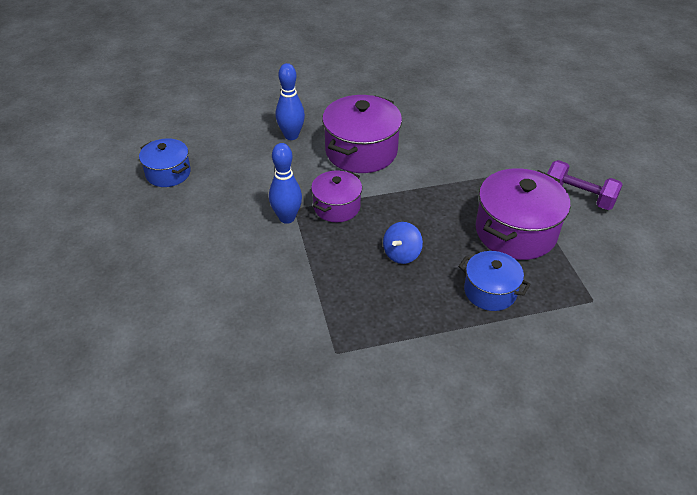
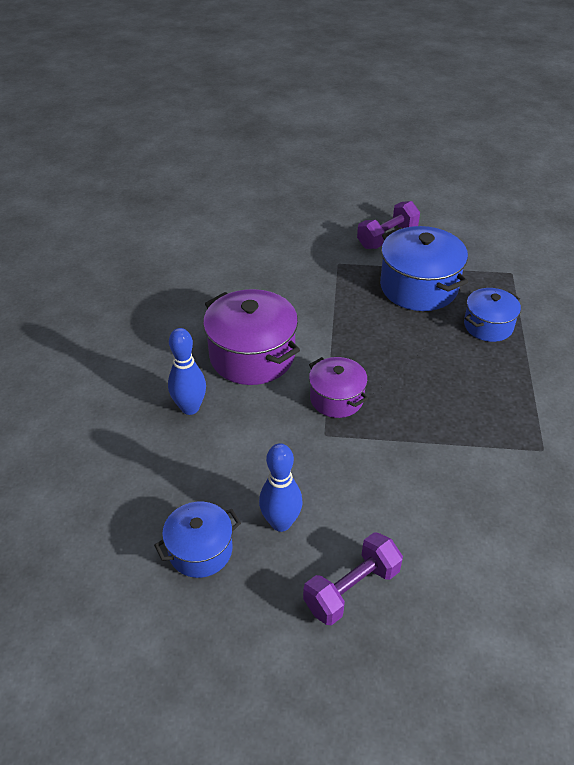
camera: 70 degrees left, 0 degrees up
(153, 252) = (352, 589): none -> purple dumbbell
(287, 218) = (338, 444): blue bowling pin -> blue bowling pin (281, 523)
(401, 254) = (424, 368): blue spinning top -> none
(515, 232) = (418, 287): purple pot -> blue pot

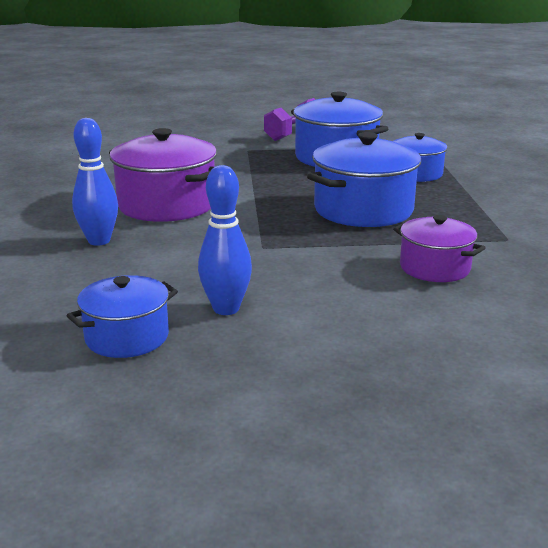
camera: 10 degrees left, 20 degrees down
(336, 398) = (269, 224): purple pot -> purple pot (434, 268)
(352, 589) = (328, 349): purple dumbbell -> none
(424, 385) = (363, 210): none -> blue pot

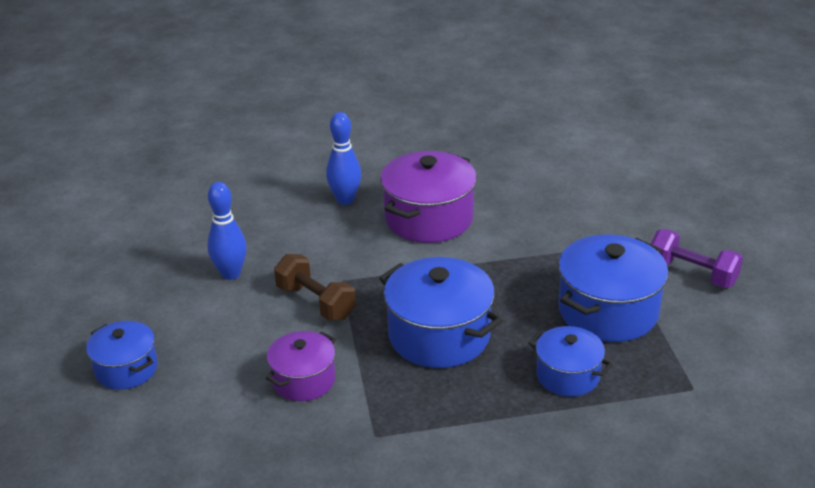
camera: 85 degrees right, 10 degrees up
(127, 337) = (194, 239): blue pot -> blue pot (126, 369)
(300, 260) = (316, 302): none -> brown dumbbell

